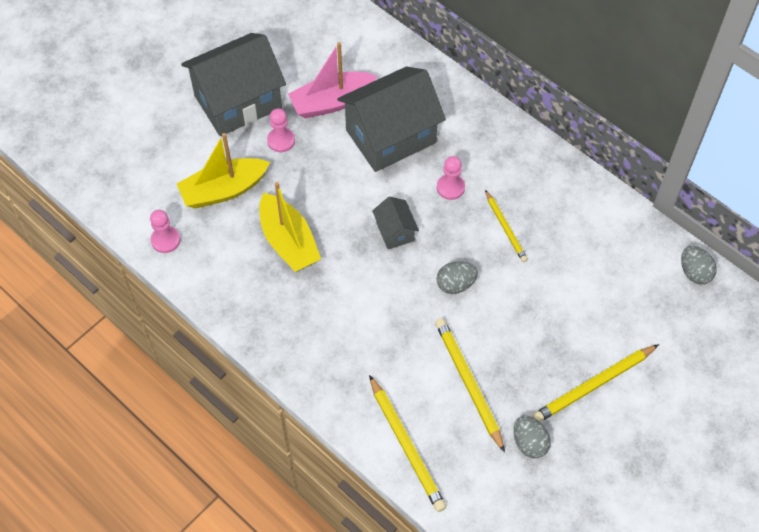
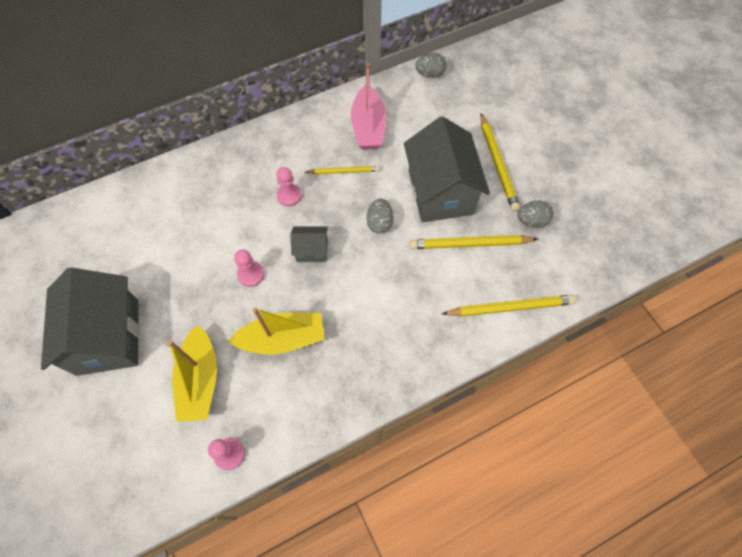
camera: 70 degrees left, 5 degrees up
(281, 141) = (173, 311): pink pawn -> pink pawn (251, 274)
(331, 102) = (156, 256): pink boat -> pink boat (368, 127)
(390, 136) = (217, 222): grey house -> grey house (440, 192)

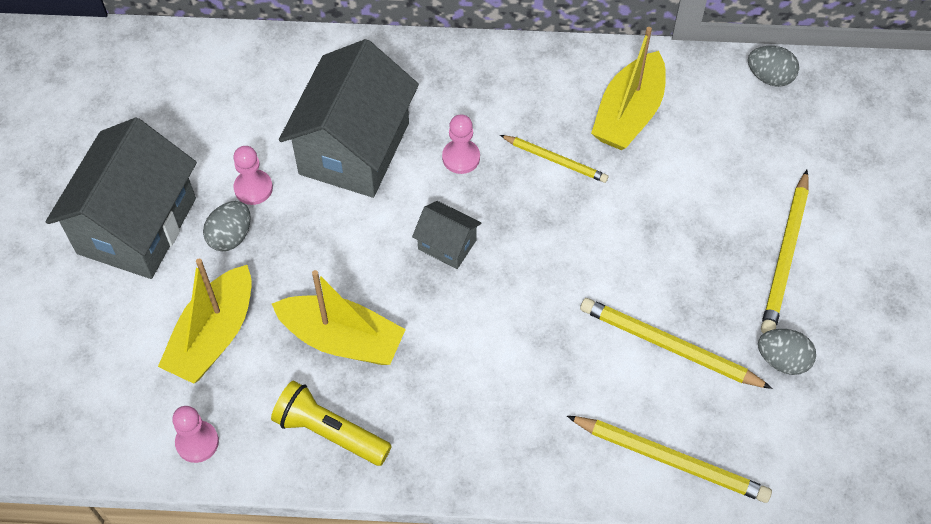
camera: 30 degrees right, 5 degrees down
(251, 274) = (350, 237): pink pawn -> pink pawn (253, 188)
(309, 400) = (329, 432): none -> yellow flashlight
(368, 127) = (628, 114): pink boat -> yellow boat
(379, 223) = (561, 254): grey egg -> grey egg (230, 236)
(440, 192) = (674, 254): grey house -> grey house (354, 148)

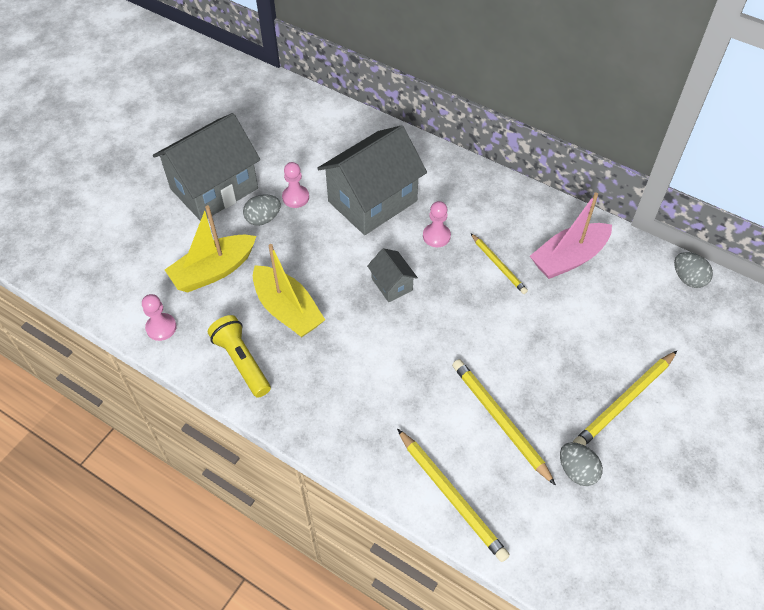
camera: 30 degrees right, 5 degrees down
(628, 114) = (568, 258): yellow boat -> pink boat

